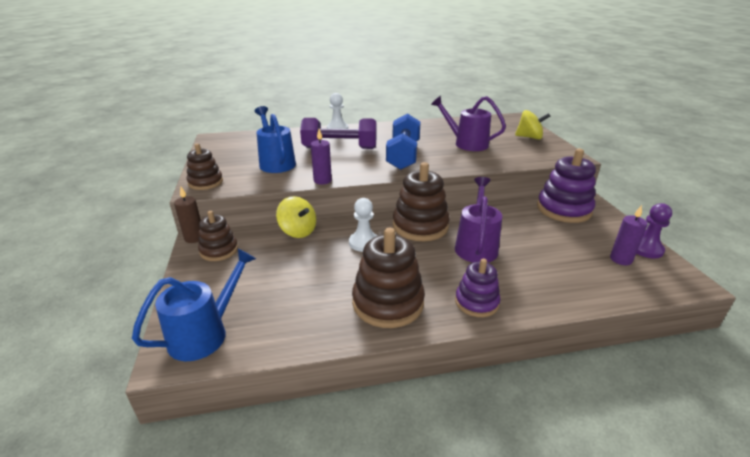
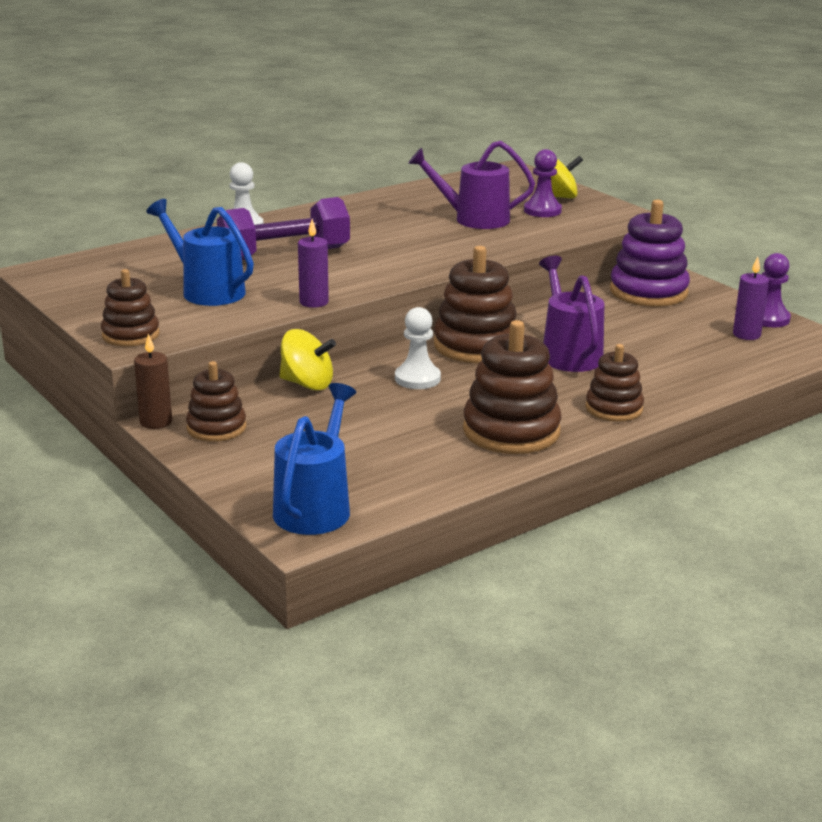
camera: 25 degrees left, 5 degrees down
(403, 155) = (396, 250): blue dumbbell -> none
(476, 302) = (614, 408): purple stacking toy -> brown stacking toy
(513, 144) = (542, 211): none -> purple pawn

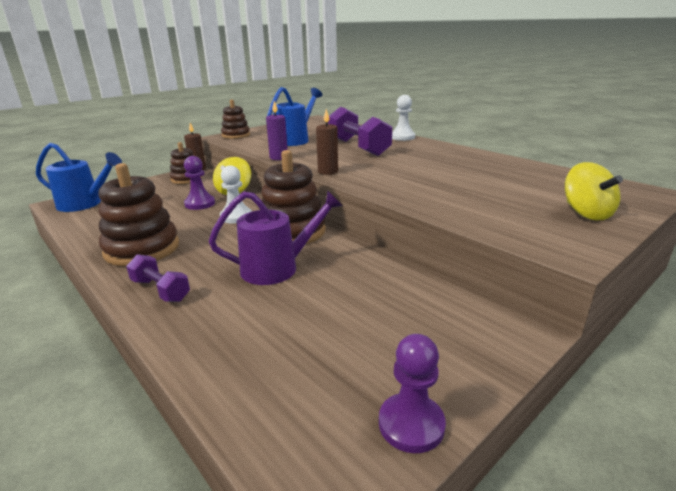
camera: 85 degrees right, 0 degrees up
(398, 277) = (328, 172): none -> brown candle
(473, 219) = (474, 185): purple watering can -> none
(542, 211) = (531, 208): purple pawn -> purple pawn (200, 204)
(614, 408) = (160, 290): brown stacking toy -> purple dumbbell
(648, 292) = (455, 313): purple stacking toy -> none
(746, 335) = (343, 393): purple candle -> none

